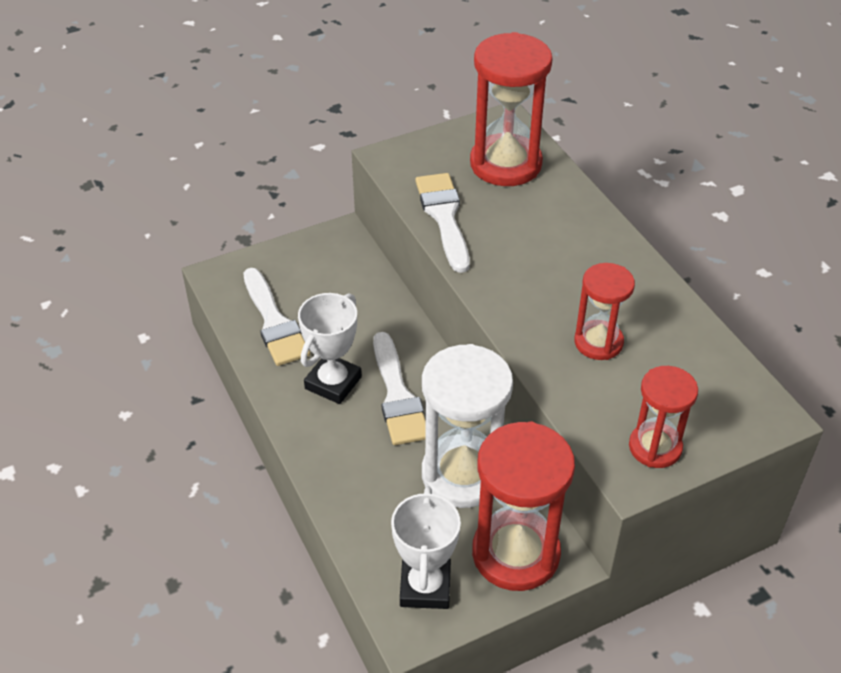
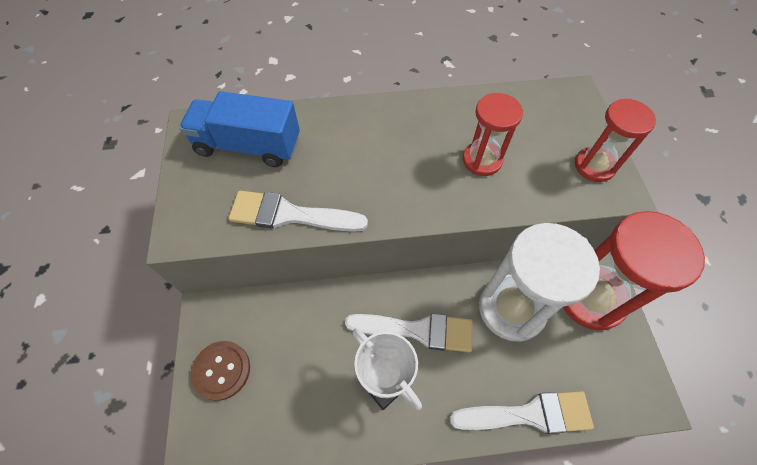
camera: 70 degrees left, 15 degrees up
(274, 322) = (288, 414): white brush -> white brush (529, 414)
(295, 264) = (221, 370): none -> brown button
(425, 587) = (613, 374): white trophy -> none
(505, 164) = (248, 146): red hourglass -> blue truck

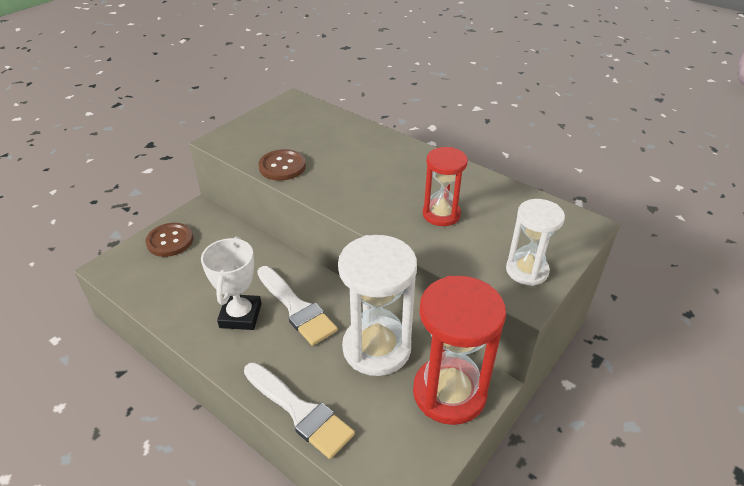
camera: 45 degrees right, 20 degrees down
(248, 146) = (307, 124): blue truck -> none
(290, 215) = (282, 166): white brush -> brown button
(594, 166) = (527, 270): red hourglass -> white hourglass

